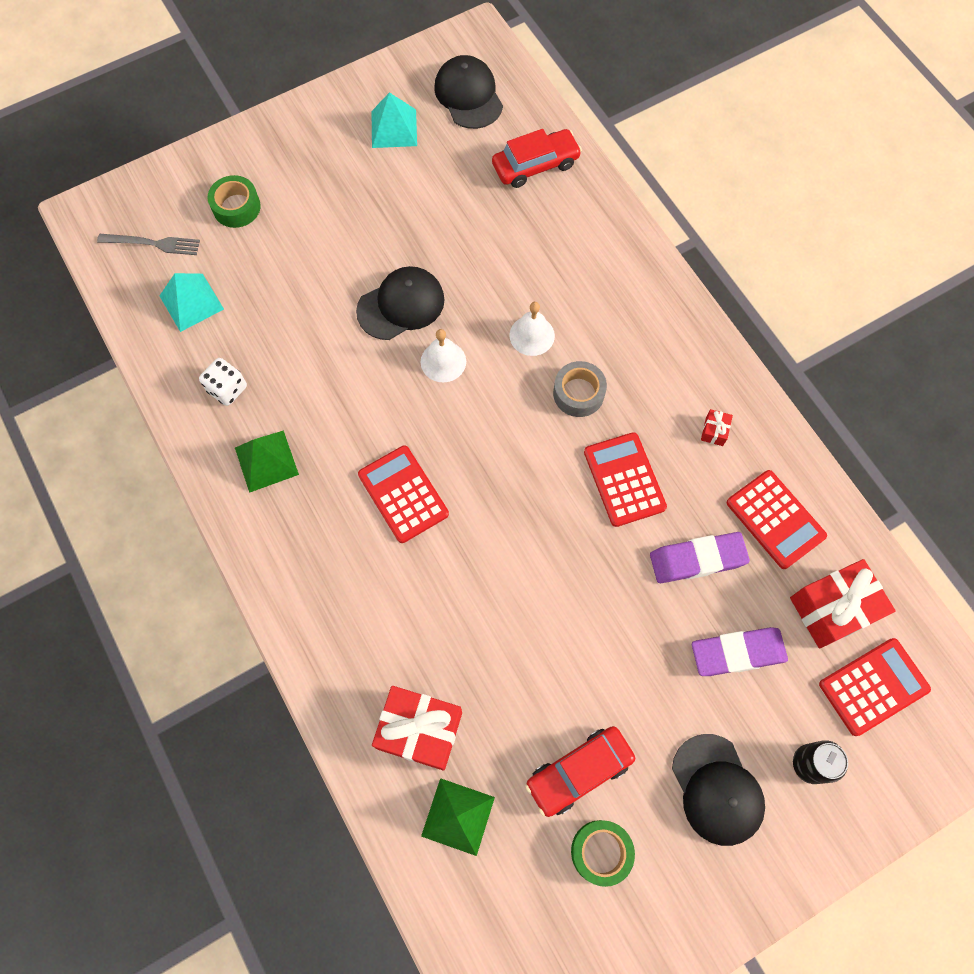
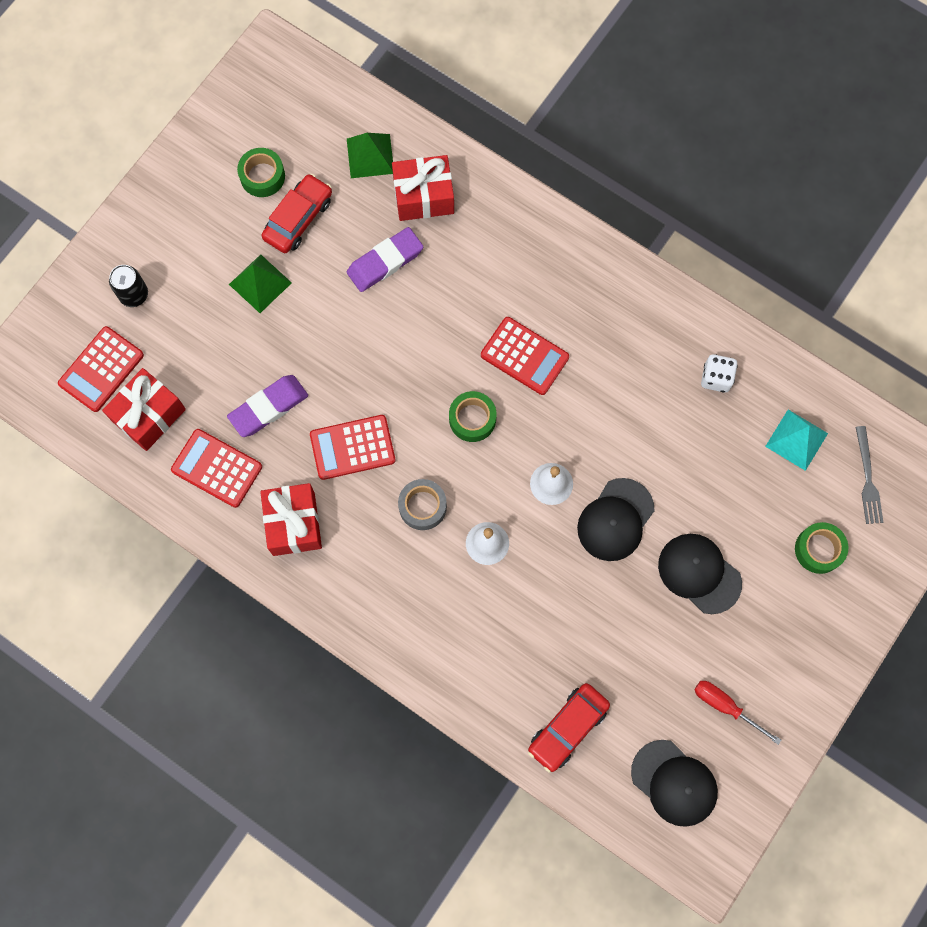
camera: 155 degrees right, 5 degrees up
(152, 244) = (867, 478): grey fork -> grey fork turned 75 degrees counterclockwise
(266, 461) = (647, 334): green pyramid -> green pyramid (260, 283)
(394, 128) = (725, 706): turquoise pyramid -> red screwdriver
(489, 454) = (472, 419): none -> green tape
(624, 479) = (352, 447): red calculator -> red calculator turned 120 degrees clockwise
(714, 431) = (293, 524): red gift -> red gift, size x2.35
(717, 789) = (195, 249): black cap -> black cap (699, 573)
(737, 652) = (212, 349): purple eraser -> purple eraser (385, 262)

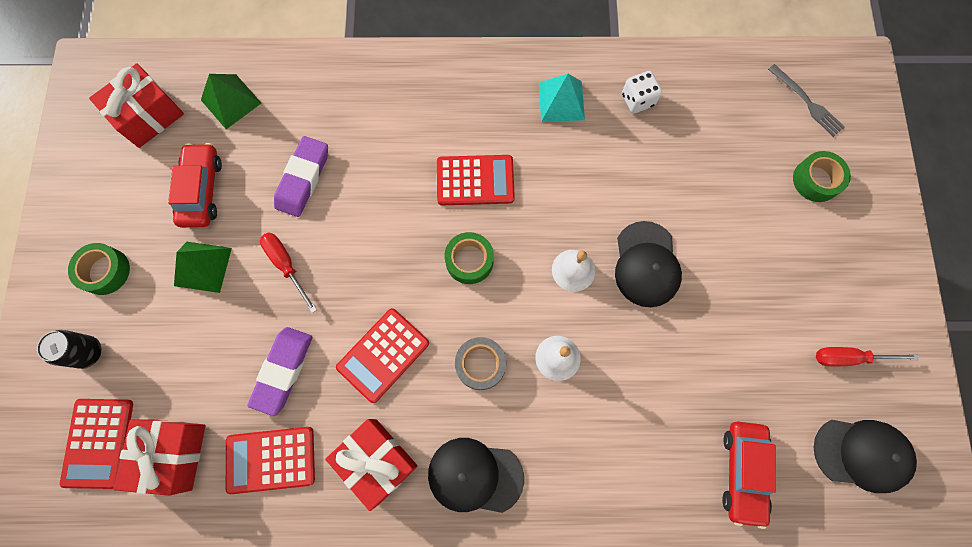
camera: 35 degrees left, 0 degrees up
(262, 176) = (145, 175): green tape -> green tape (105, 271)
(325, 326) = (286, 265): none -> red screwdriver
(423, 196) = (299, 106): red gift -> red gift (148, 116)
(699, 573) = (744, 262): black cap -> black cap (475, 476)
(796, 439) = (733, 107): turquoise pyramid -> turquoise pyramid (561, 101)

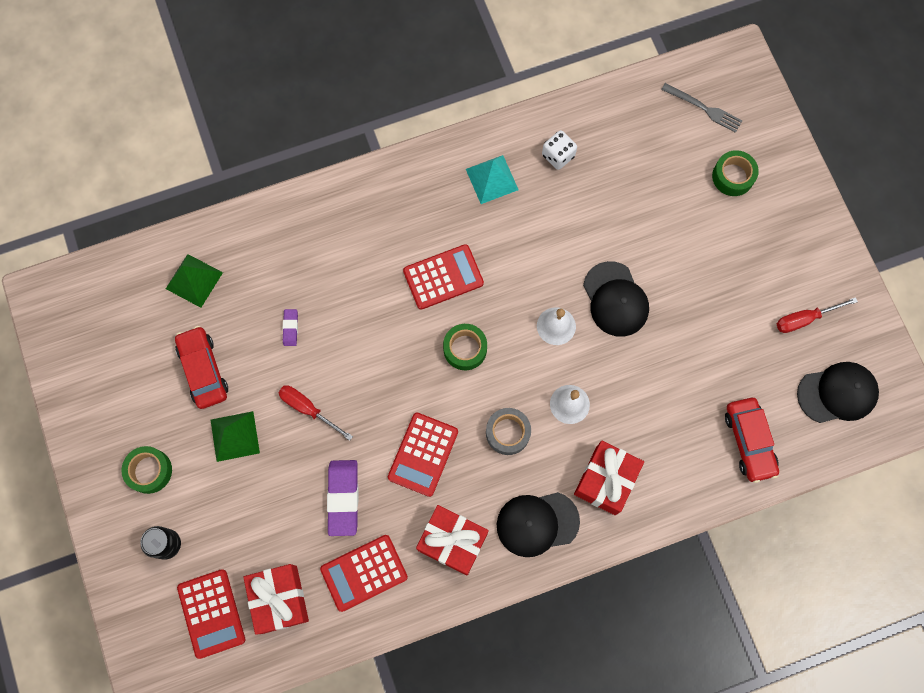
camera: 20 degrees left, 0 degrees up
(148, 116) = (123, 320): red gift -> red gift (606, 480)
(303, 179) = (290, 328): purple eraser -> purple eraser, size x0.50

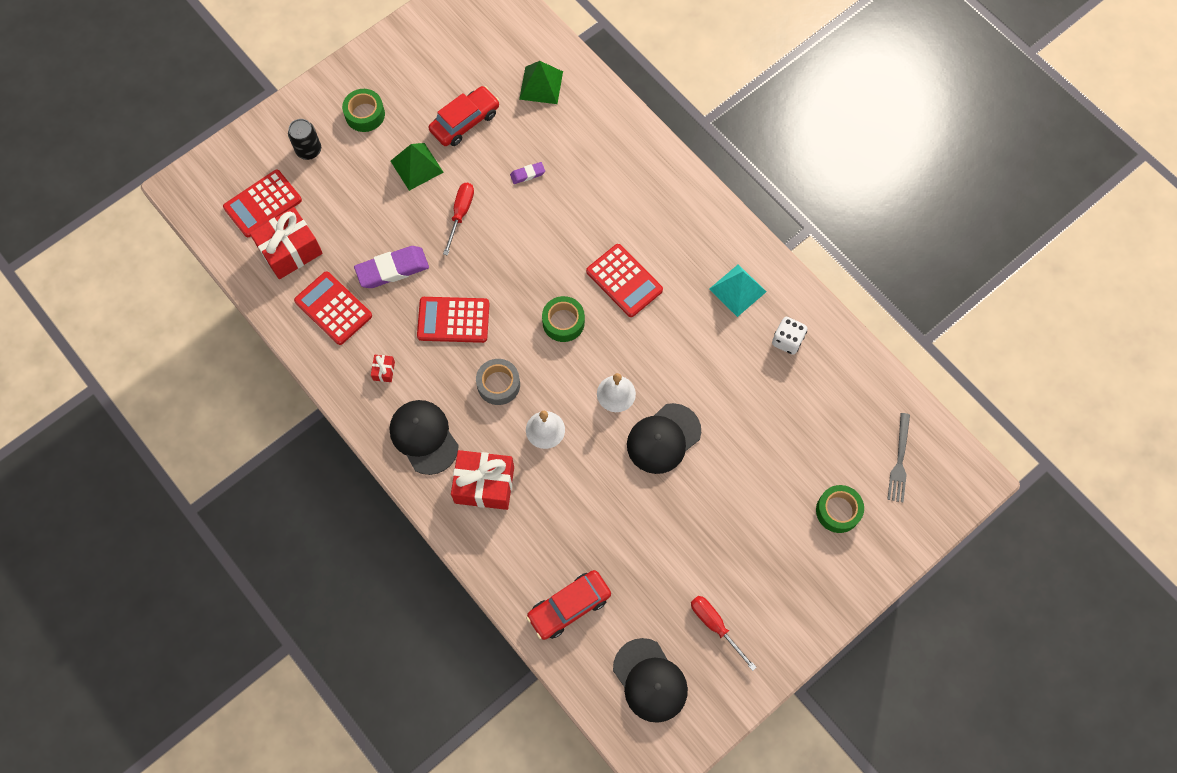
camera: 70 degrees right, 5 degrees down
(452, 541) = (384, 371): red gift -> red gift, size x0.43

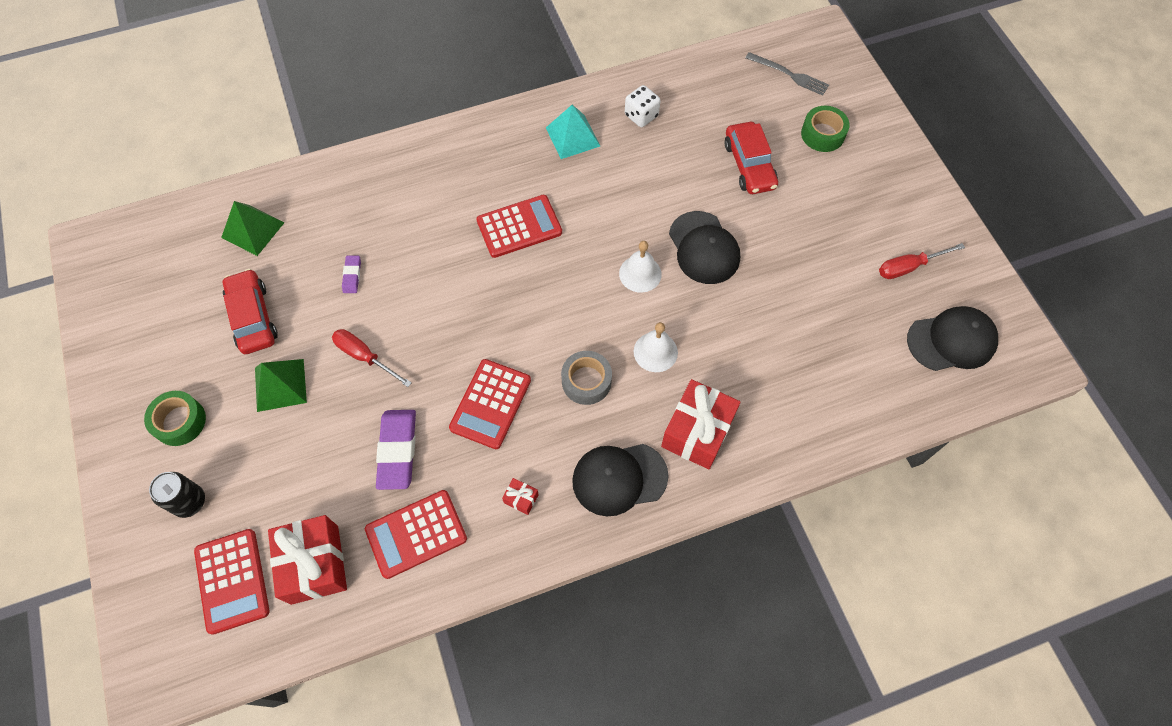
camera: 70 degrees left, 5 degrees down
(563, 322) = (541, 296): green tape -> none
(569, 606) = (857, 390): red car -> red car (749, 165)

